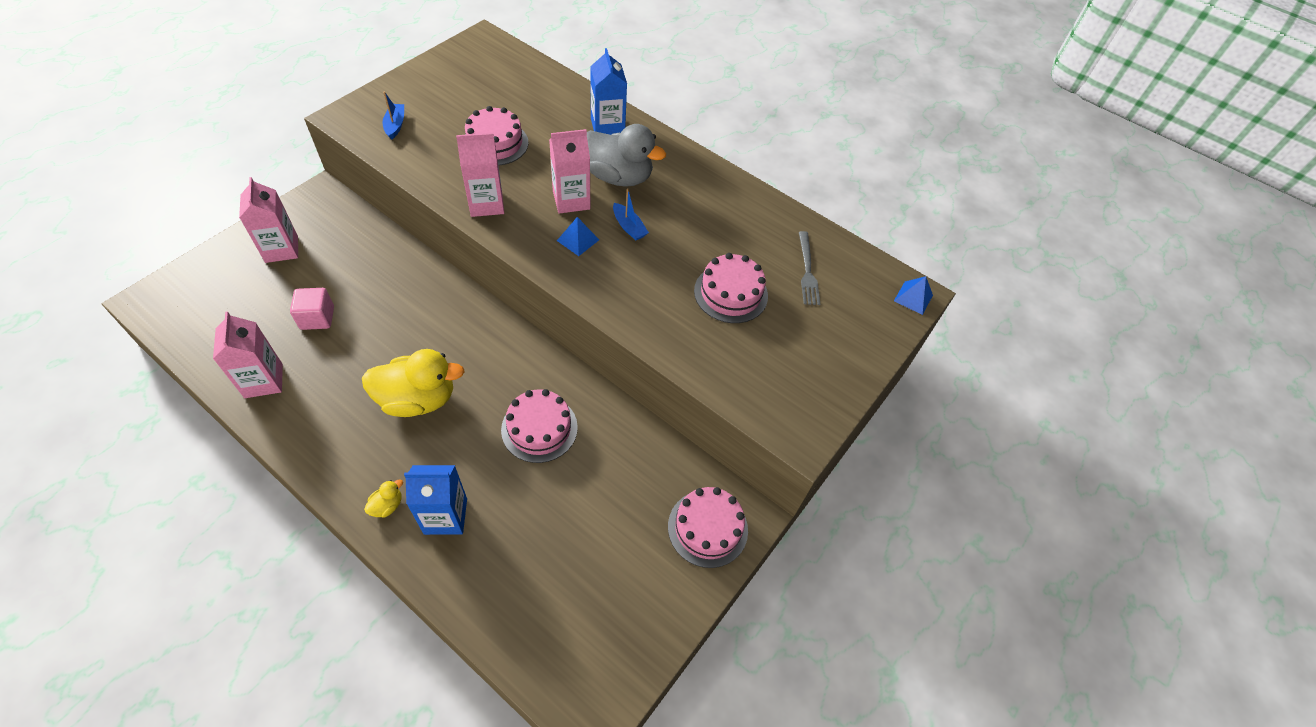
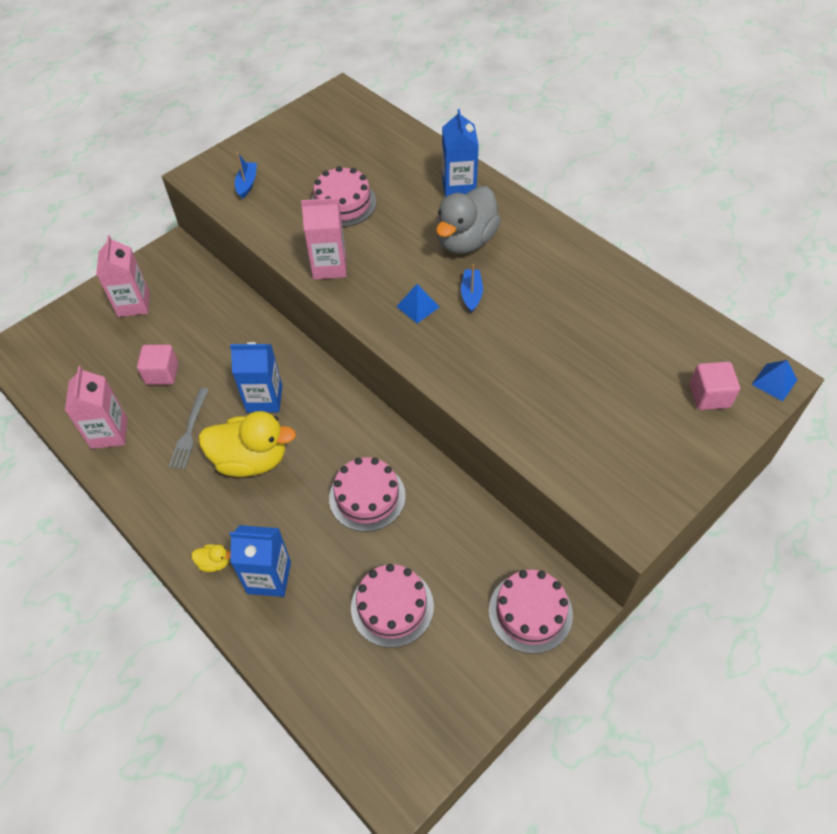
camera: 15 degrees right, 0 degrees up
(387, 505) = (215, 562): yellow duck -> yellow duck turned 45 degrees clockwise
(427, 338) = (264, 399): none -> blue carton
(571, 200) = (414, 264): pink carton -> none
(619, 177) = (466, 241): grey duck -> grey duck turned 90 degrees clockwise
(629, 227) = (471, 294): blue boat -> blue boat turned 150 degrees counterclockwise
(731, 293) = (572, 368): pink cake -> pink cake (392, 606)
(807, 270) = (658, 347): grey fork -> grey fork (189, 431)
(858, 313) = (709, 396): none -> pink cube

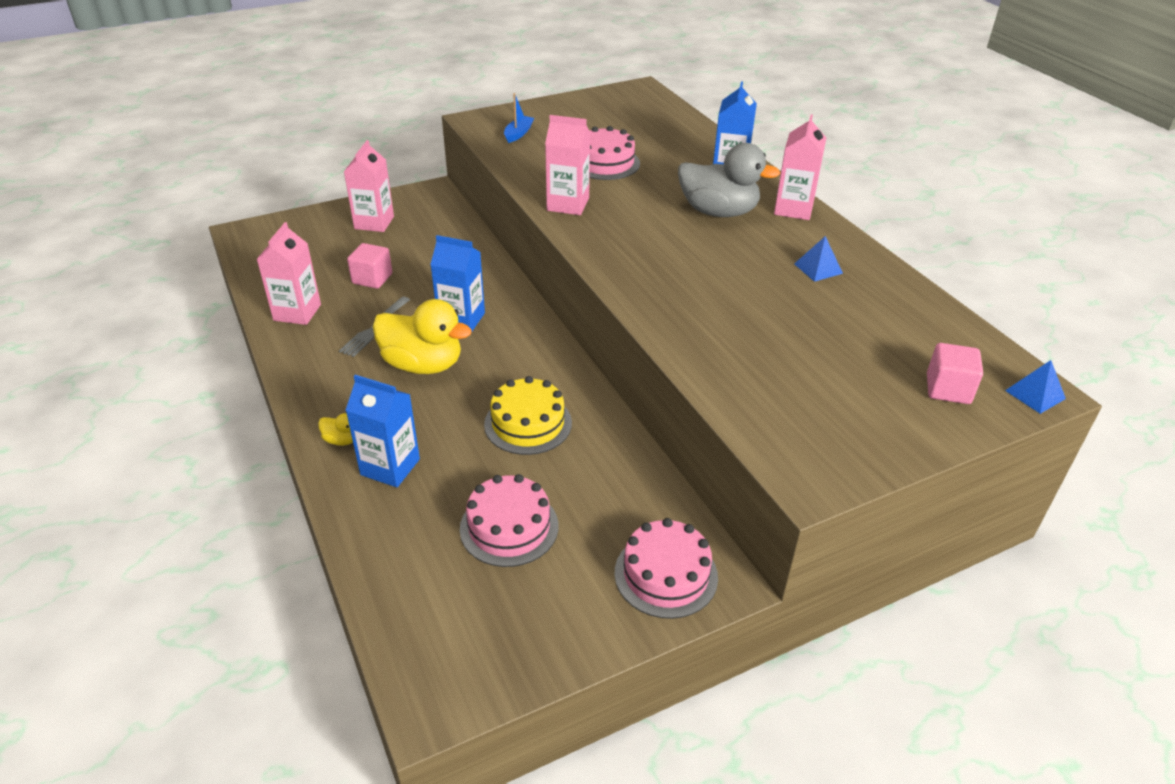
camera: 15 degrees right, 15 degrees down
(367, 497) = (528, 423): pink cake -> yellow cake
(418, 306) = (644, 251): blue pyramid -> blue pyramid (818, 268)
(466, 241) = (718, 212): grey duck -> grey duck turned 120 degrees counterclockwise
(471, 294) = (705, 252): blue boat -> none
(528, 220) = (793, 209): none -> pink carton

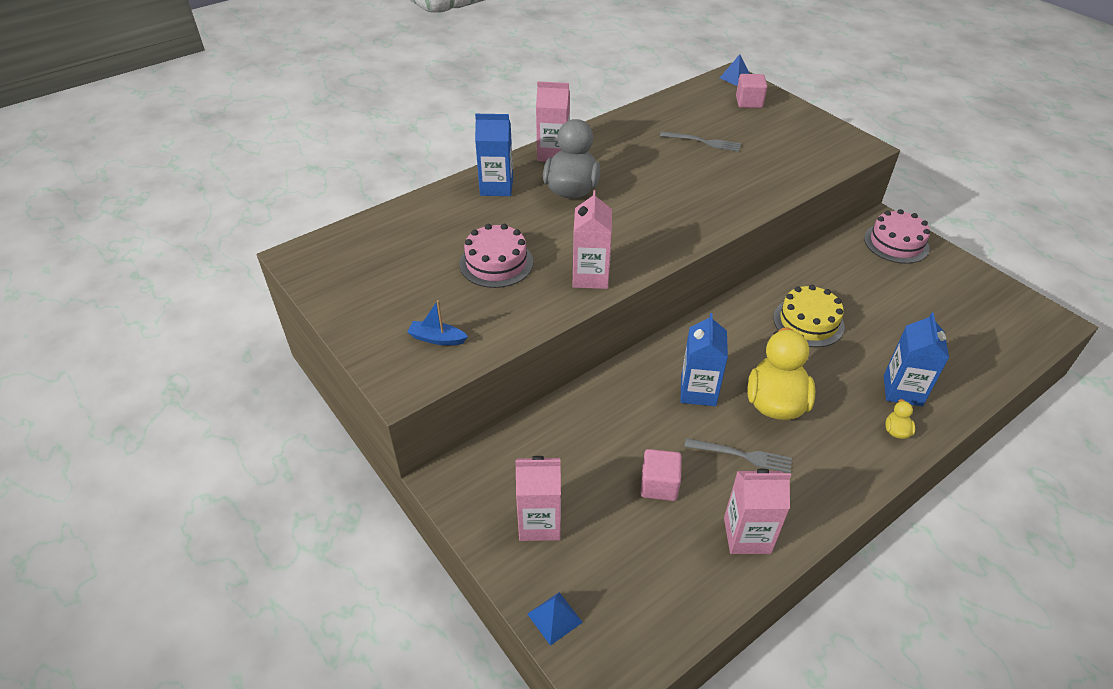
camera: 100 degrees left, 5 degrees up
(509, 527) = (910, 314): pink cake -> none
(818, 268) = (638, 143): blue pyramid -> blue pyramid (555, 618)
(821, 319) = (703, 142): none -> grey fork

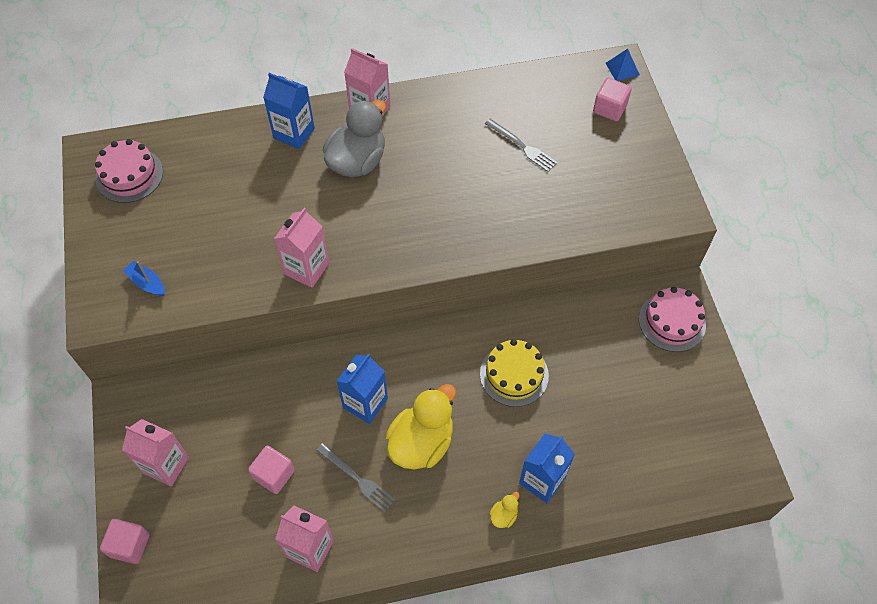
camera: 25 degrees right, 15 degrees up
(496, 263) = (240, 222): pink cake -> pink cake (129, 175)
(555, 618) = (130, 545): blue pyramid -> pink cube

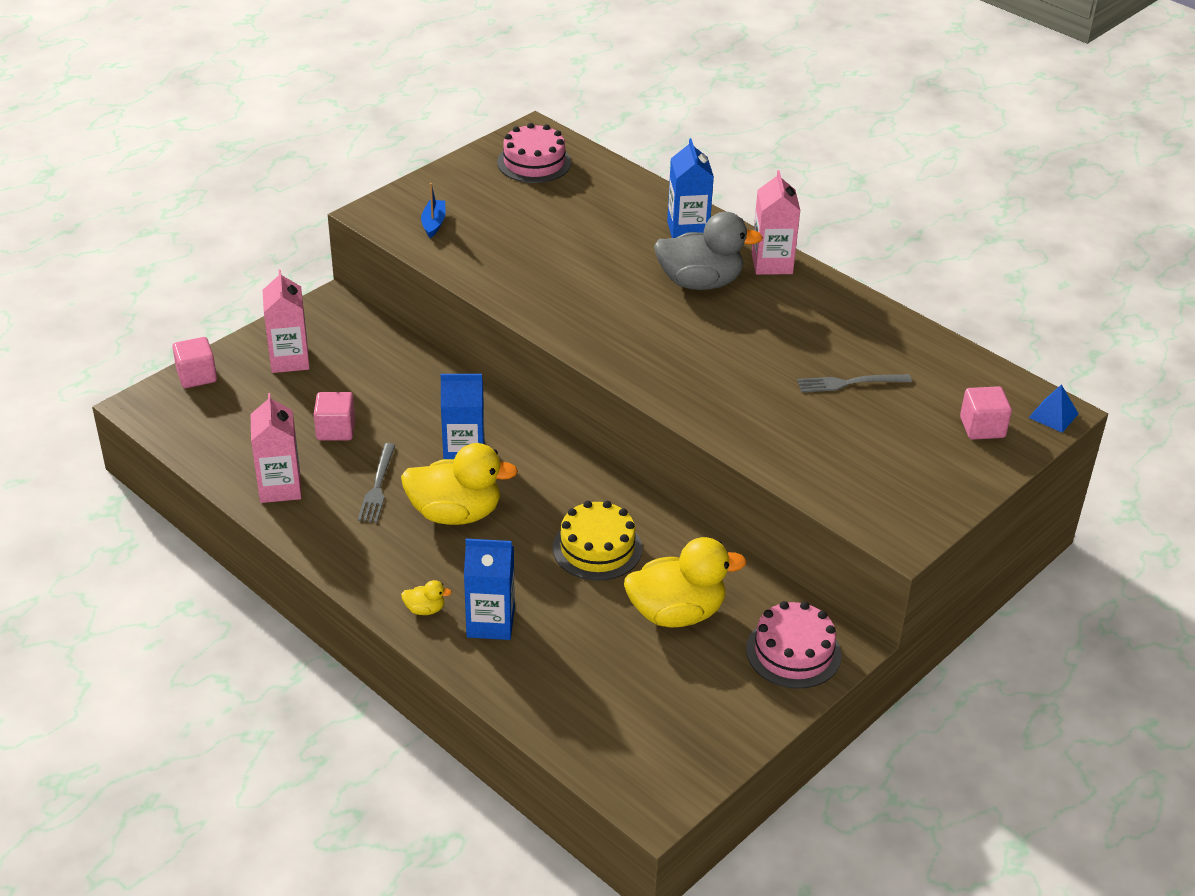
camera: 55 degrees right, 20 degrees down
(307, 268) = (543, 305): pink carton -> none
(522, 146) = (850, 383): grey fork -> grey fork turned 75 degrees clockwise
(601, 364) = (676, 613): none -> yellow duck

